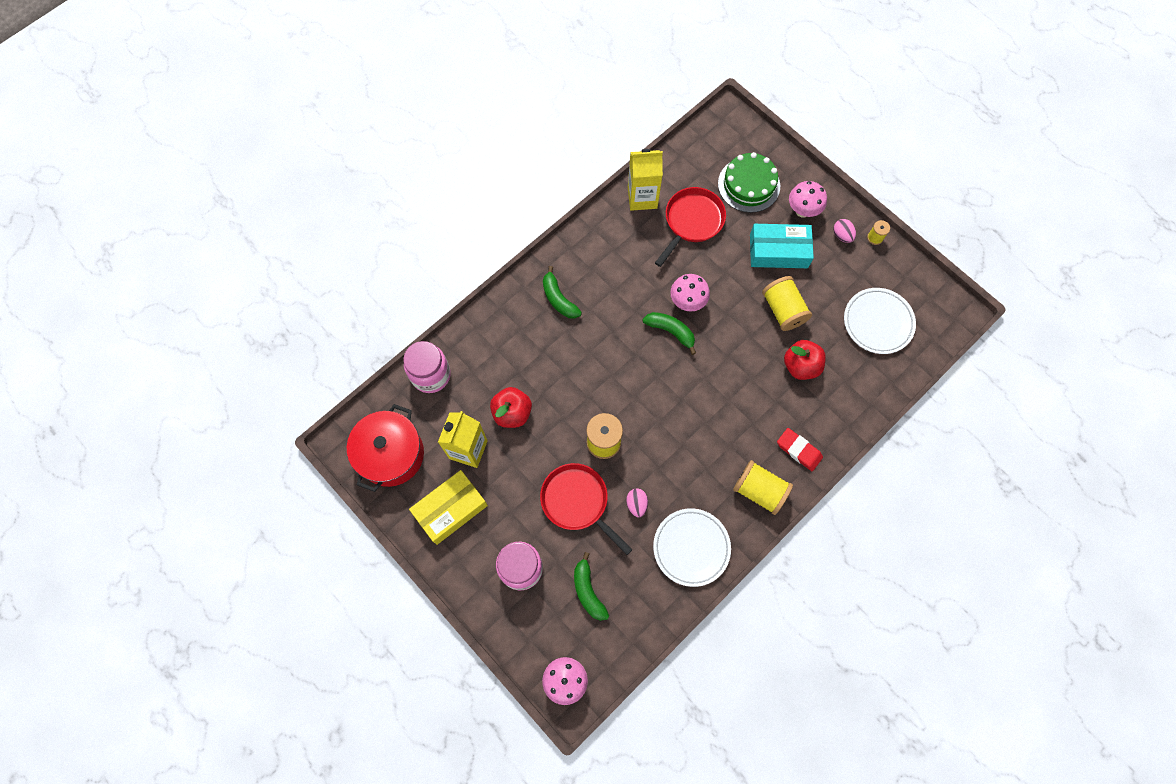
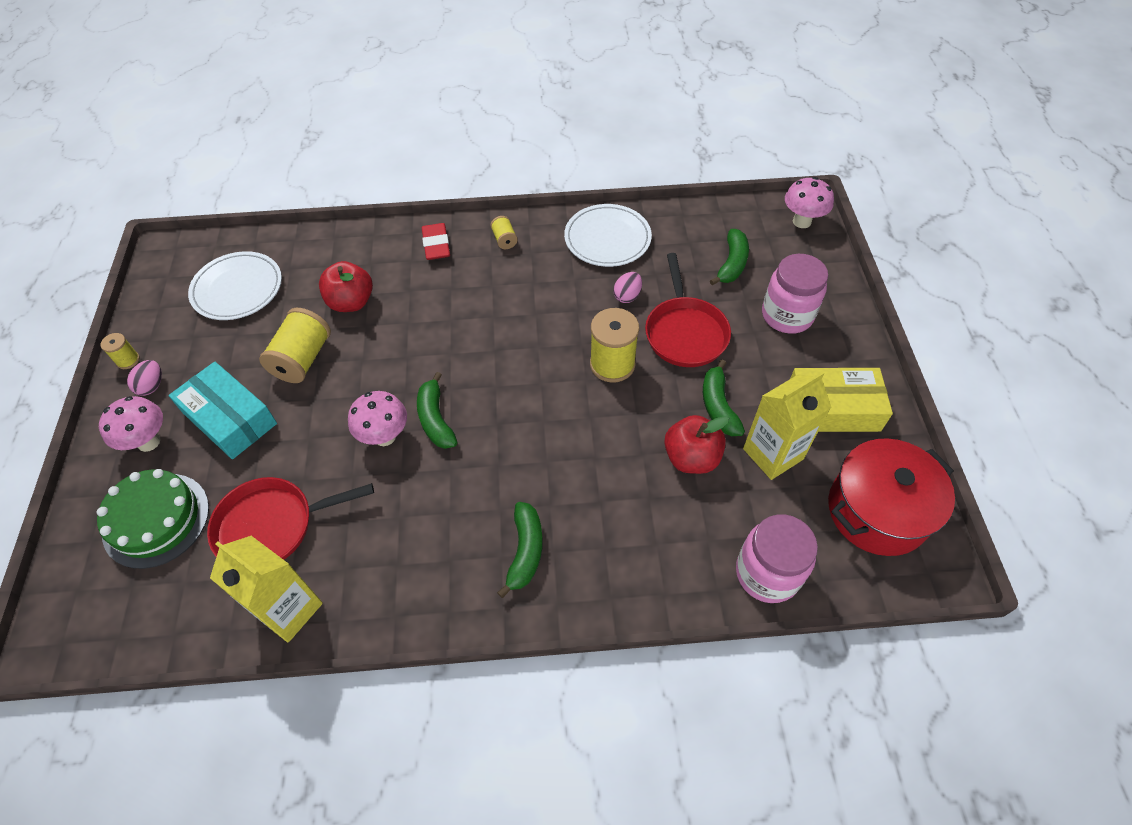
camera: 140 degrees left, 15 degrees down
(520, 460) = (718, 406): none -> green banana
(759, 490) = (504, 240): yellow spool -> yellow spool, size x0.51

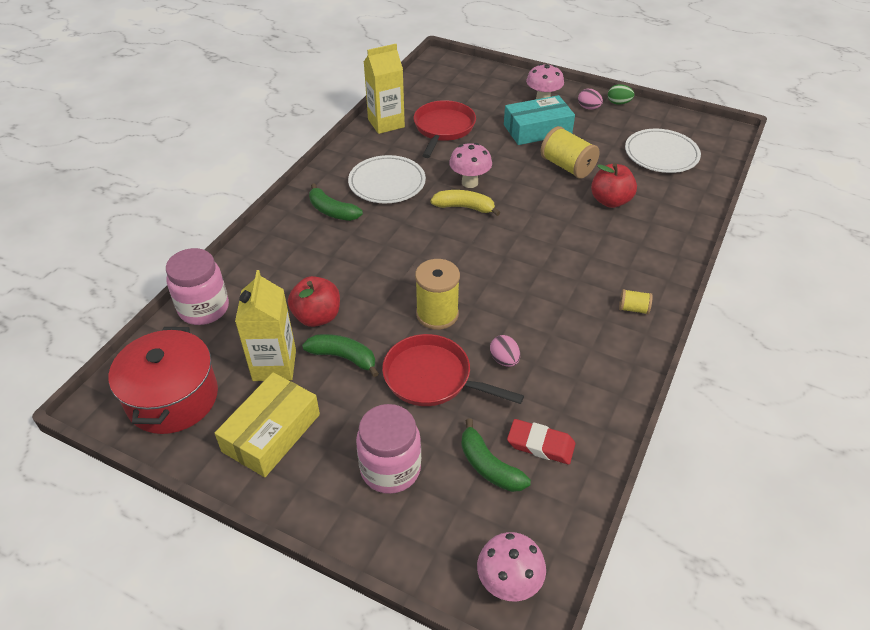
camera: 120 degrees right, 10 degrees down
(128, 360) = (618, 103): yellow spool -> green egg
(156, 519) = (483, 95): green cake -> none
(435, 419) = (464, 207): green banana -> yellow banana
(436, 245) = (652, 264): red eraser -> red eraser (540, 444)
(607, 239) = (590, 382): white plate -> white plate (387, 183)

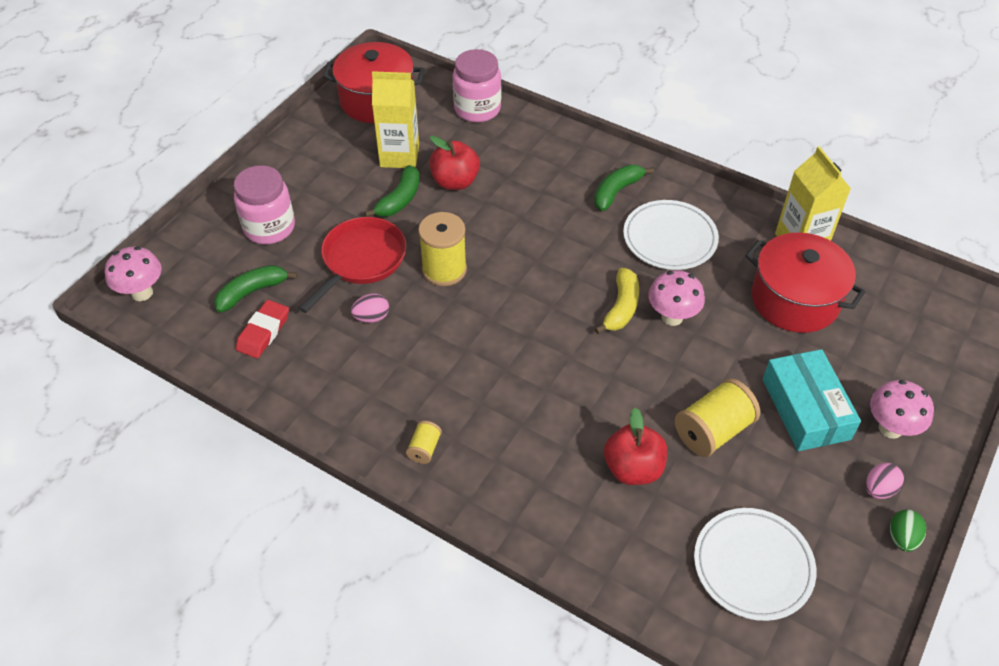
camera: 95 degrees right, 5 degrees up
(271, 433) = (326, 157): yellow box -> none
(443, 128) = (795, 300): red pan -> red pot

